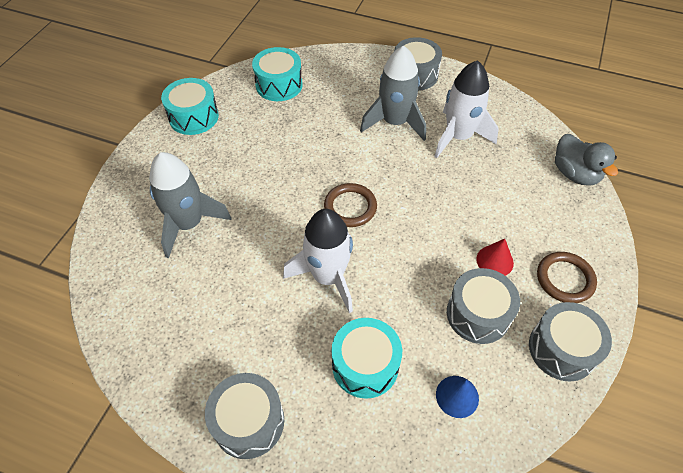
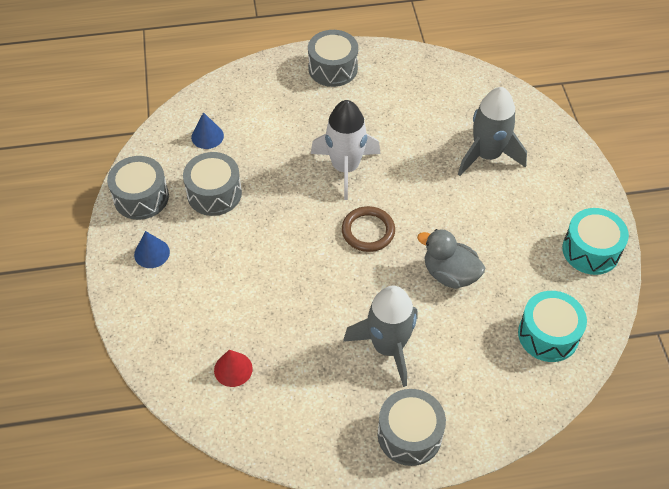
camera: 150 degrees right, 0 degrees up
(365, 365) = (279, 126): turquoise drum -> none
(458, 137) = (310, 362): white rocket -> none
(494, 261) = (217, 241): red cone -> red cone (233, 369)
(565, 279) = (152, 253): brown ring -> blue cone
(575, 174) = (168, 373): grey duck -> grey duck (450, 274)

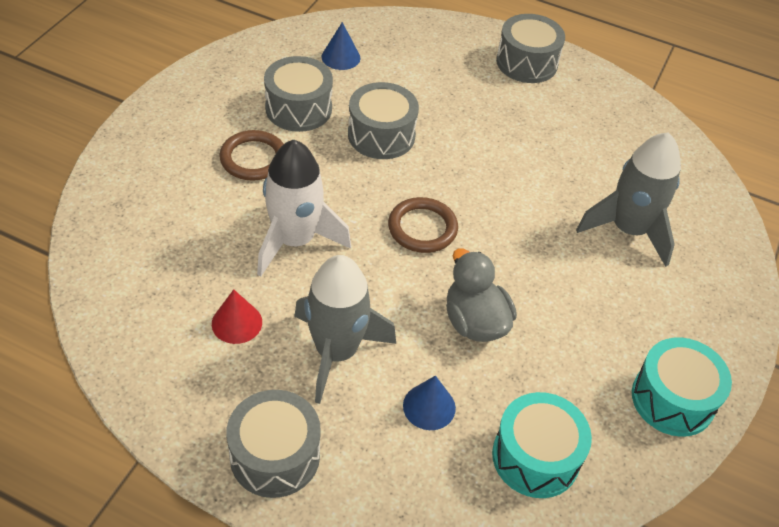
camera: 30 degrees right, 5 degrees down
(141, 197) = (227, 75): grey drum -> grey drum (381, 135)
(152, 253) = (189, 126): blue cone -> blue cone (429, 406)
(218, 249) = (253, 158): none -> brown ring
(233, 369) = (159, 273): red cone -> red cone (237, 323)
(345, 168) = (454, 157): white rocket -> white rocket (295, 240)

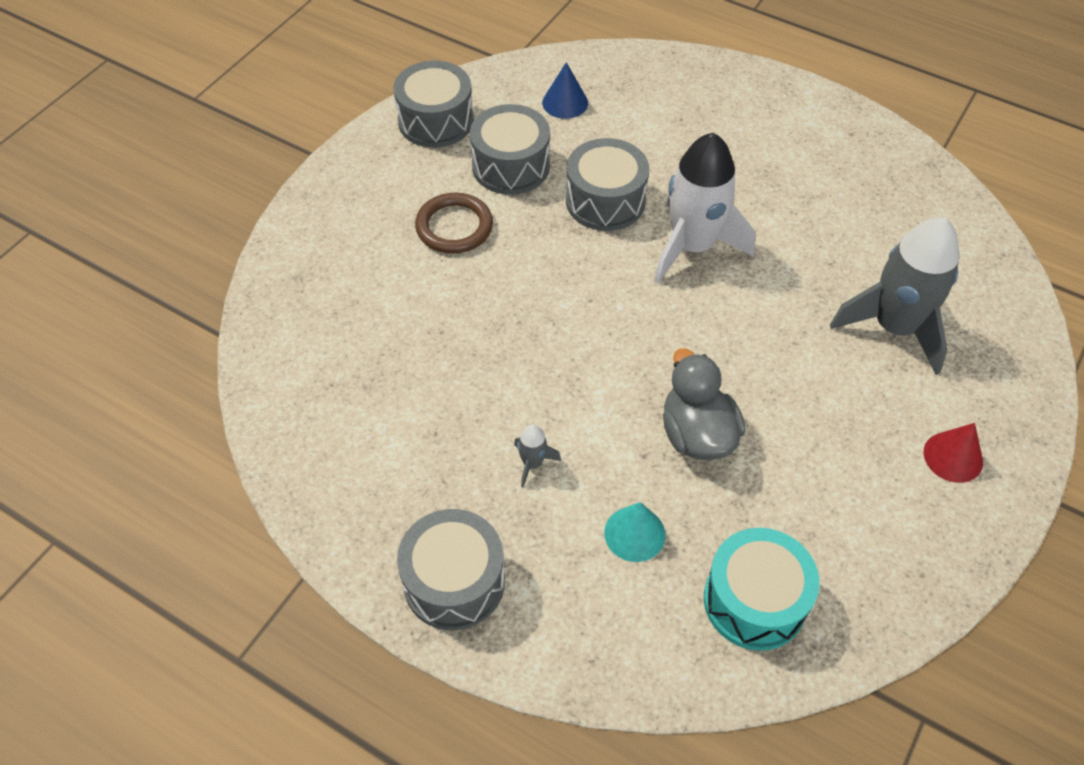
camera: 10 degrees right, 5 degrees up
(237, 323) = (422, 423): red cone -> red cone (953, 457)
(295, 240) = (495, 328): white rocket -> white rocket (693, 246)
(336, 352) = (532, 463): grey rocket -> grey rocket, size x0.41
(422, 228) = (644, 317): brown ring -> none
(429, 406) = (634, 533): blue cone -> turquoise cone
(526, 63) = (789, 112): grey drum -> grey drum (435, 121)
(672, 399) = (927, 540): turquoise drum -> none

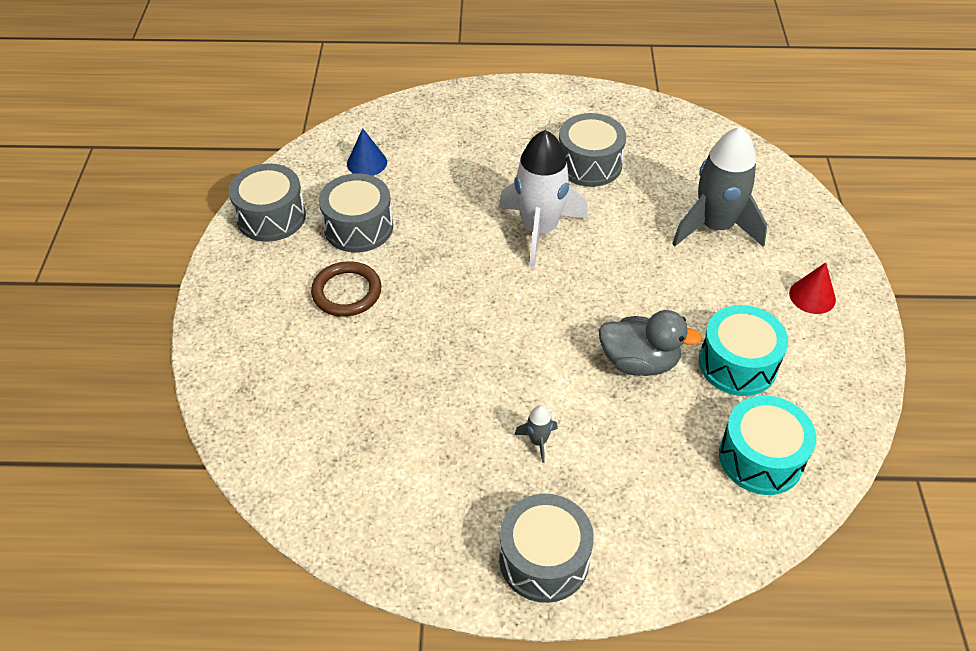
camera: 30 degrees left, 5 degrees down
(605, 201) = (451, 223): grey drum -> grey drum (589, 164)
(634, 533) = (647, 454): turquoise cone -> none
(697, 434) = (639, 362): grey duck -> grey duck turned 150 degrees clockwise
(805, 489) = (737, 364): none -> turquoise drum

